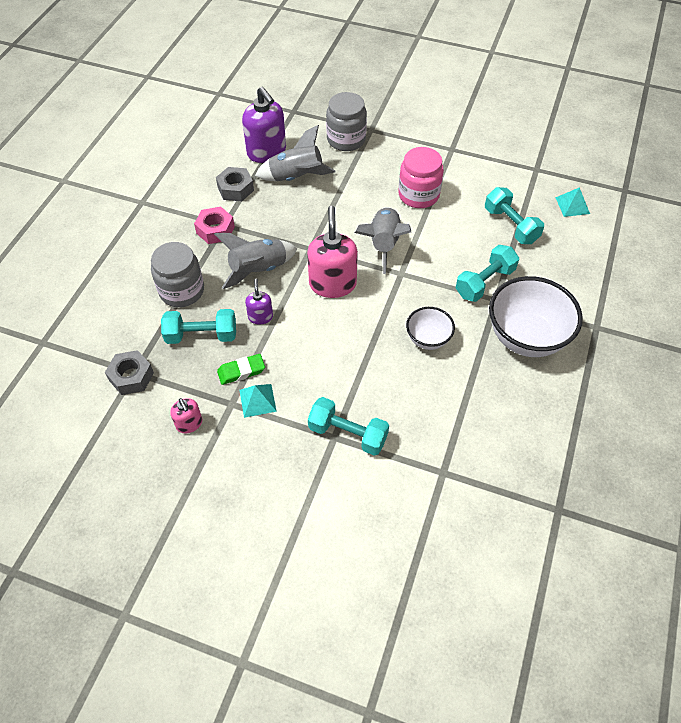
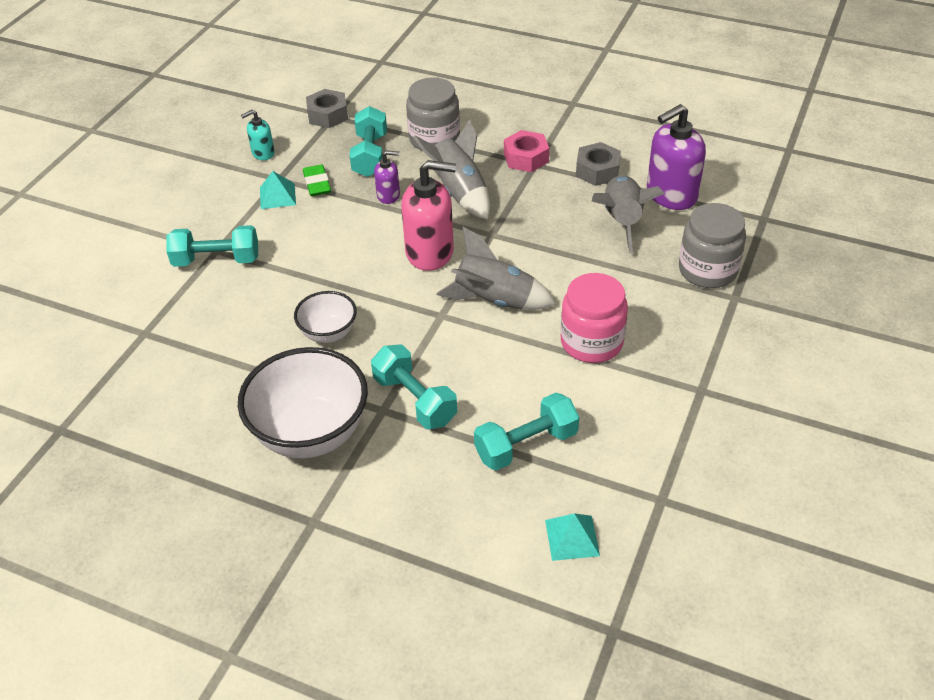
camera: 95 degrees right, 10 degrees down
(189, 424) = (263, 153): pink soap dispenser -> turquoise soap dispenser
(348, 434) = (216, 260): turquoise dumbbell -> turquoise dumbbell turned 60 degrees clockwise

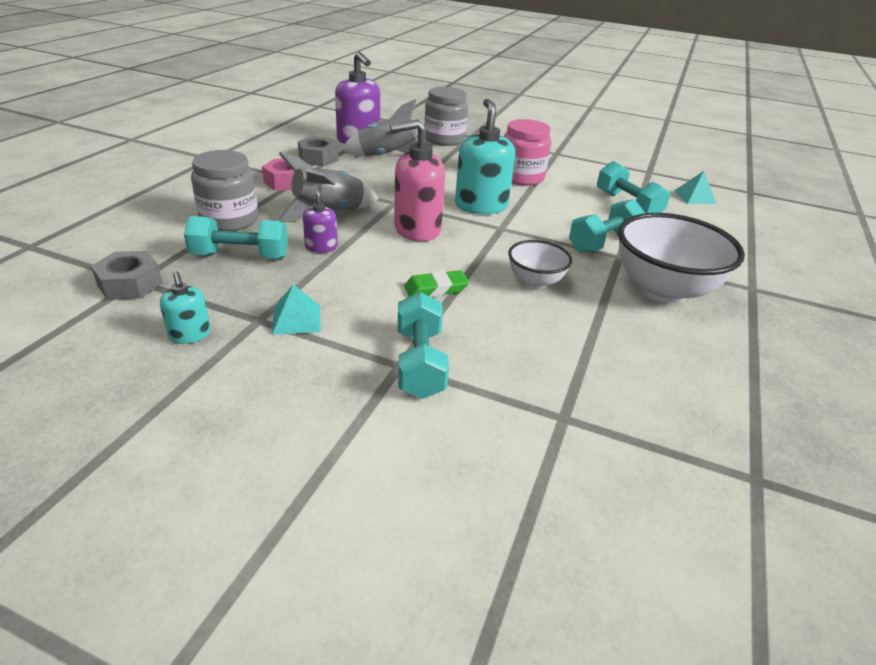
camera: 95 degrees left, 10 degrees down
(317, 184) = (282, 290): green eraser -> green eraser (436, 289)
(430, 252) = (417, 229): pink soap dispenser -> pink soap dispenser turned 105 degrees counterclockwise
(494, 301) = (481, 206): grey rocket -> turquoise soap dispenser

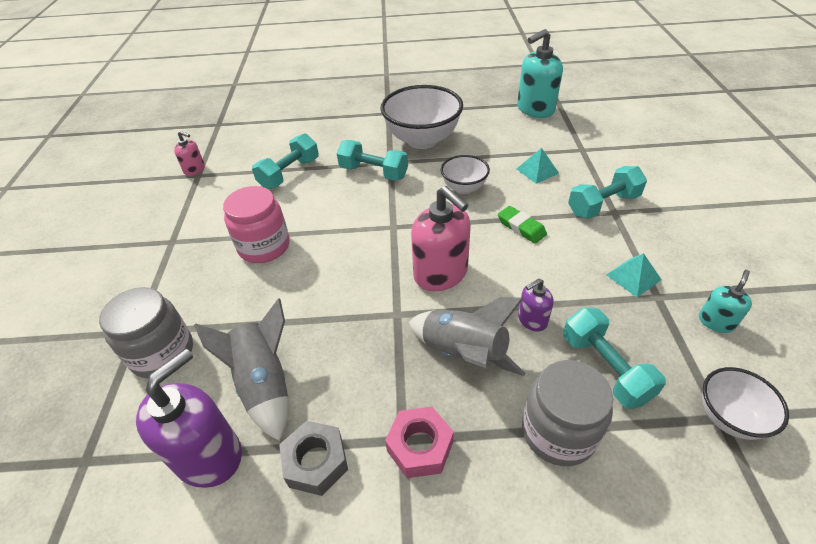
camera: 110 degrees left, 10 degrees up
(130, 284) = (729, 417): grey nut -> white bowl
(481, 206) = (357, 251): turquoise soap dispenser -> turquoise soap dispenser (535, 109)
(659, 171) = (195, 169): none -> pink soap dispenser
(694, 197) = (248, 146): turquoise pyramid -> turquoise pyramid (537, 171)

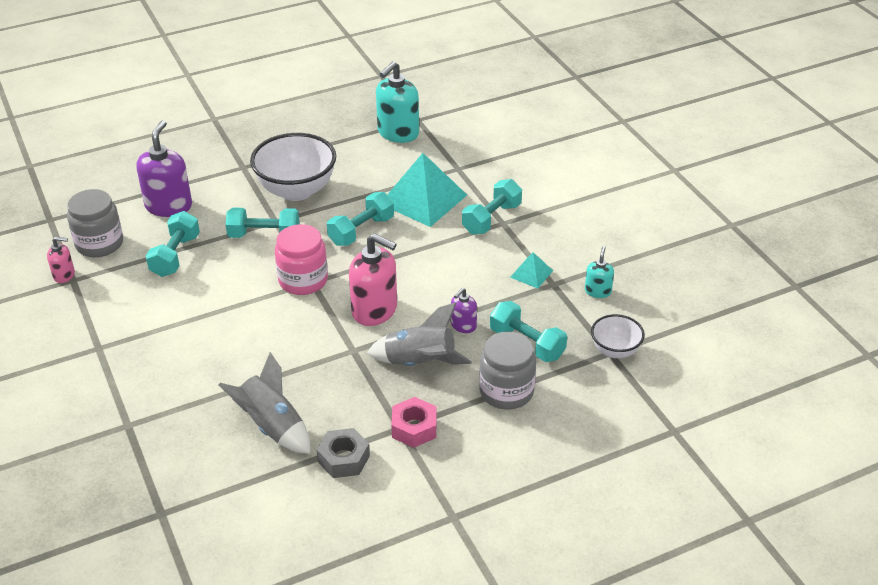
camera: 25 degrees left, 5 degrees down
(162, 353) = (166, 432): grey jar -> grey jar (99, 244)
(209, 455) = (259, 480): purple soap dispenser -> purple soap dispenser (169, 206)
(264, 246) = (198, 329): pink jar -> pink jar (303, 280)
(464, 188) = (361, 231): white bowl -> turquoise dumbbell
(521, 227) = (428, 255): green eraser -> none
(537, 171) = (423, 199): turquoise pyramid -> turquoise pyramid, size x2.12

